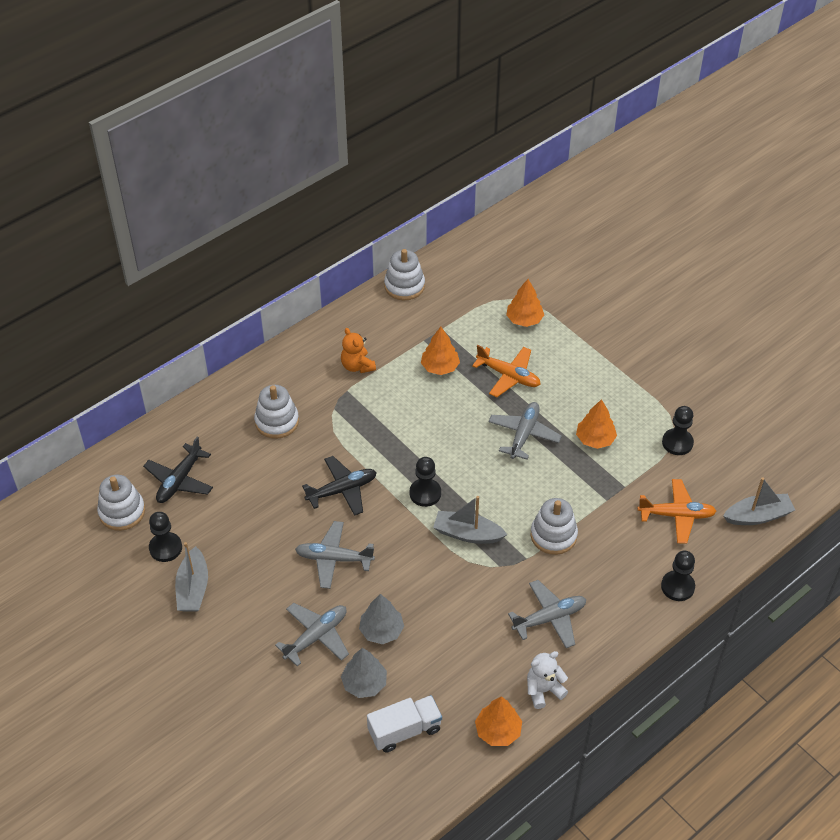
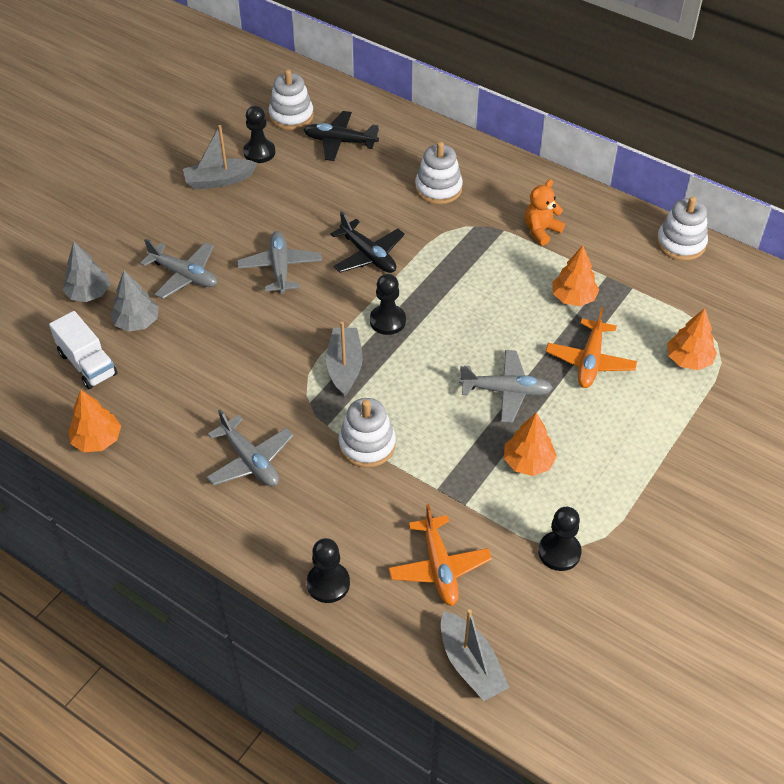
camera: 75 degrees right, 0 degrees up
(381, 630) = (202, 322): grey tree -> grey tree (89, 294)
(543, 690) = (154, 471): white teddy bear -> none

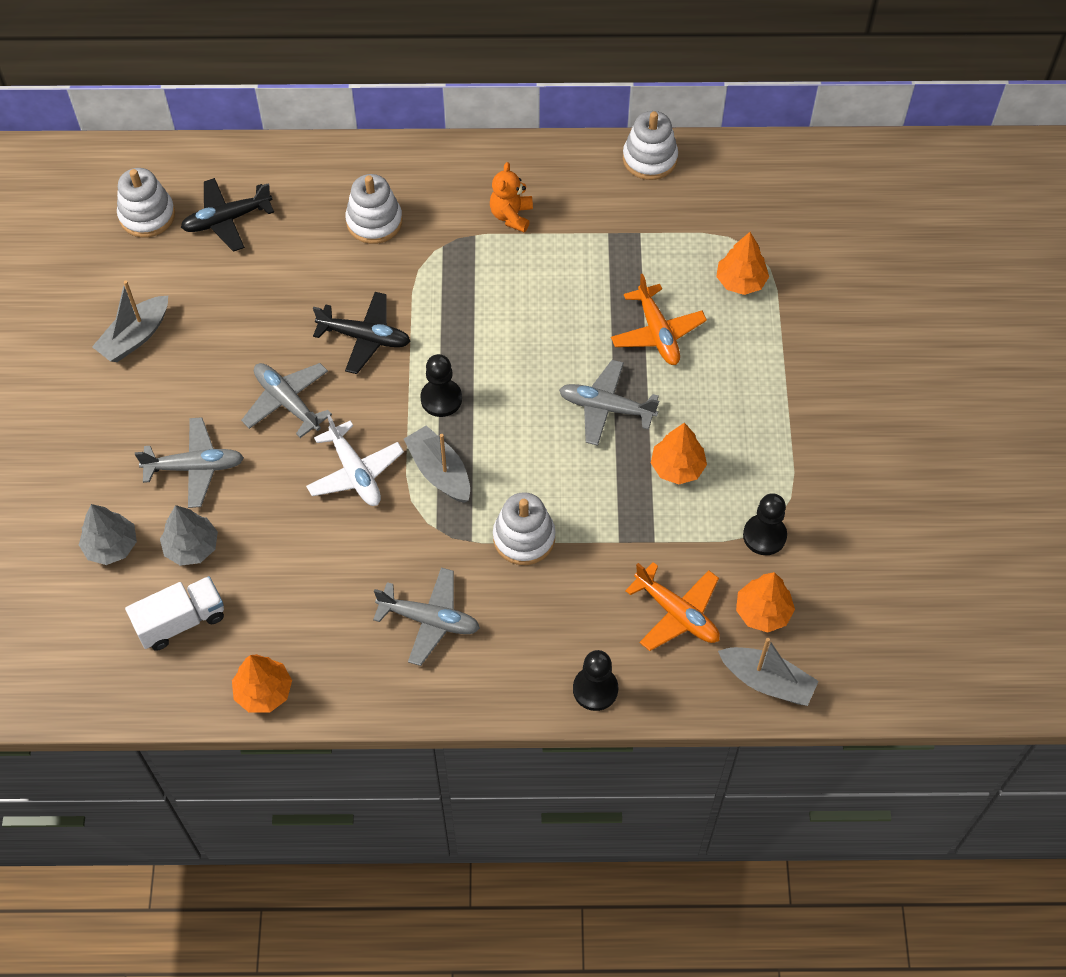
camera: 35 degrees left, 10 degrees up
(87, 364) = (181, 621): white truck -> white truck turned 45 degrees counterclockwise
(259, 152) = (150, 279): black pawn -> none
(286, 335) = (355, 472): none -> white plane
(506, 391) = (606, 408): grey plane -> grey plane turned 135 degrees counterclockwise
(573, 298) = (595, 274): orange tree -> orange tree (762, 612)

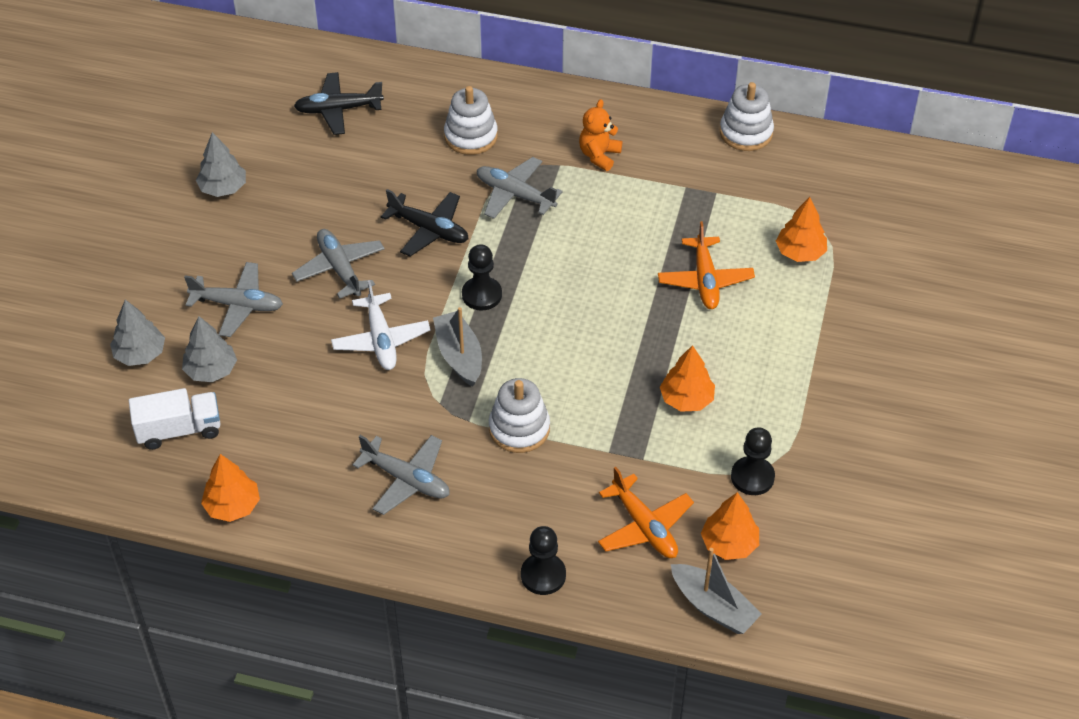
camera: 15 degrees right, 10 degrees down
(135, 337) = (223, 188): grey boat -> grey tree
(147, 215) = (269, 93): white stacking toy -> none
(606, 408) = (635, 334): grey plane -> grey plane (515, 195)

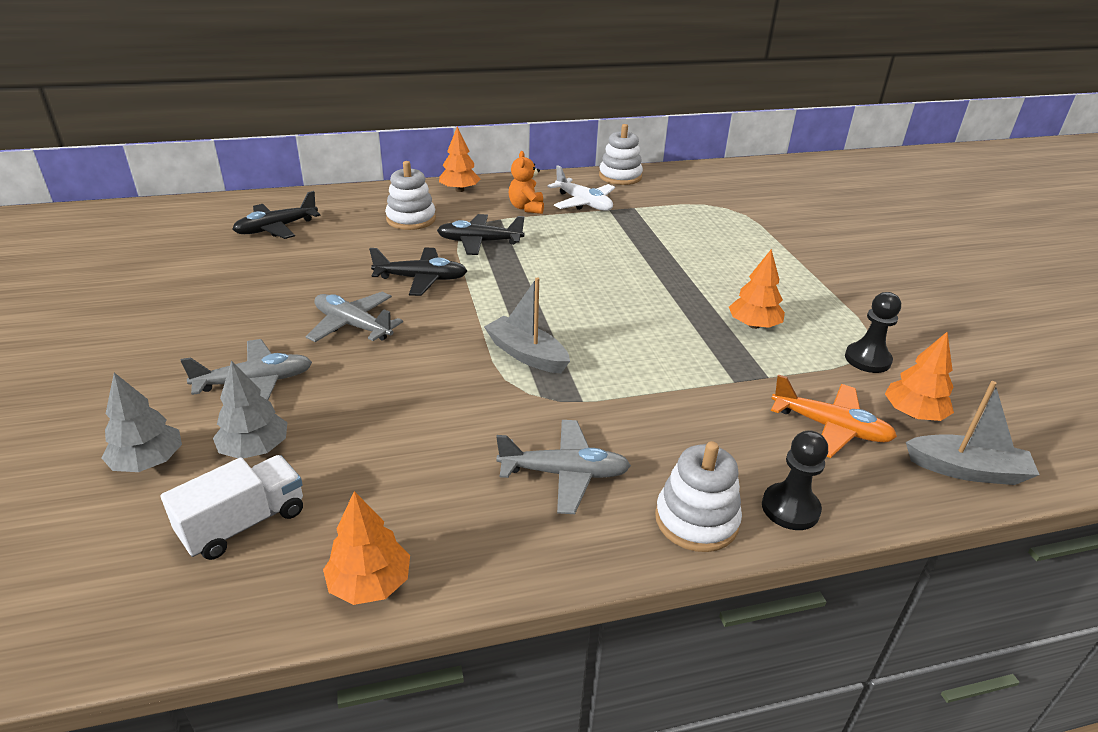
camera: 30 degrees left, 15 degrees down
(223, 188) = (186, 300): grey tree -> none
(381, 340) = (438, 365): white plane -> white plane (583, 203)
(482, 295) = (508, 307): black pawn -> none
(515, 195) = (479, 242): grey plane -> black plane
(519, 428) = (636, 391): white stacking toy -> white stacking toy (696, 520)
(705, 280) = (681, 253): orange plane -> none
(800, 252) = (729, 222): orange tree -> orange tree (460, 190)

